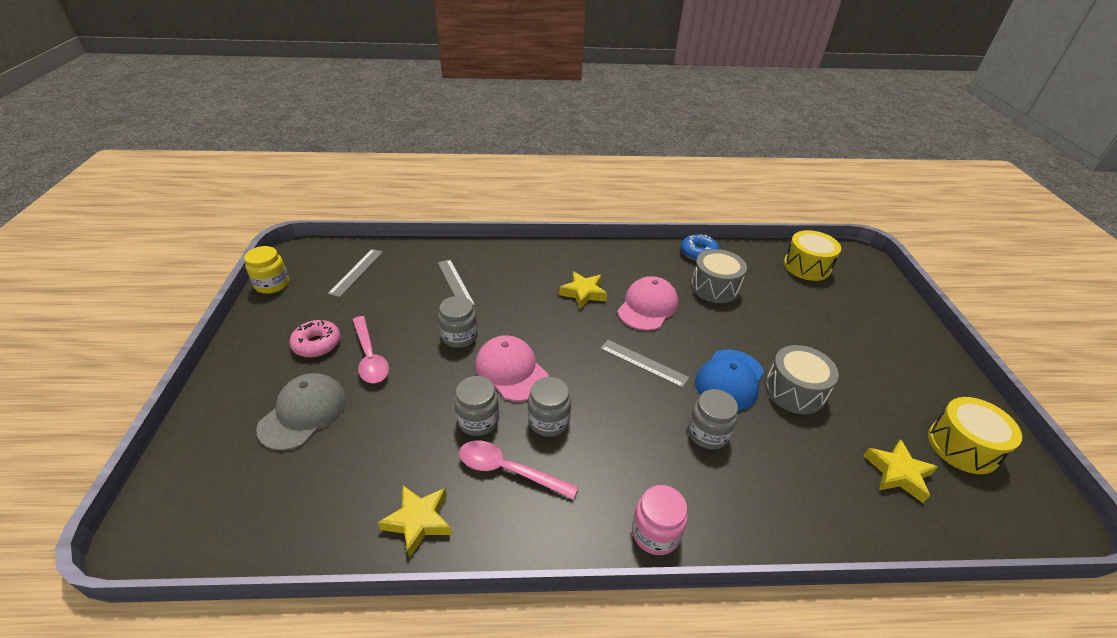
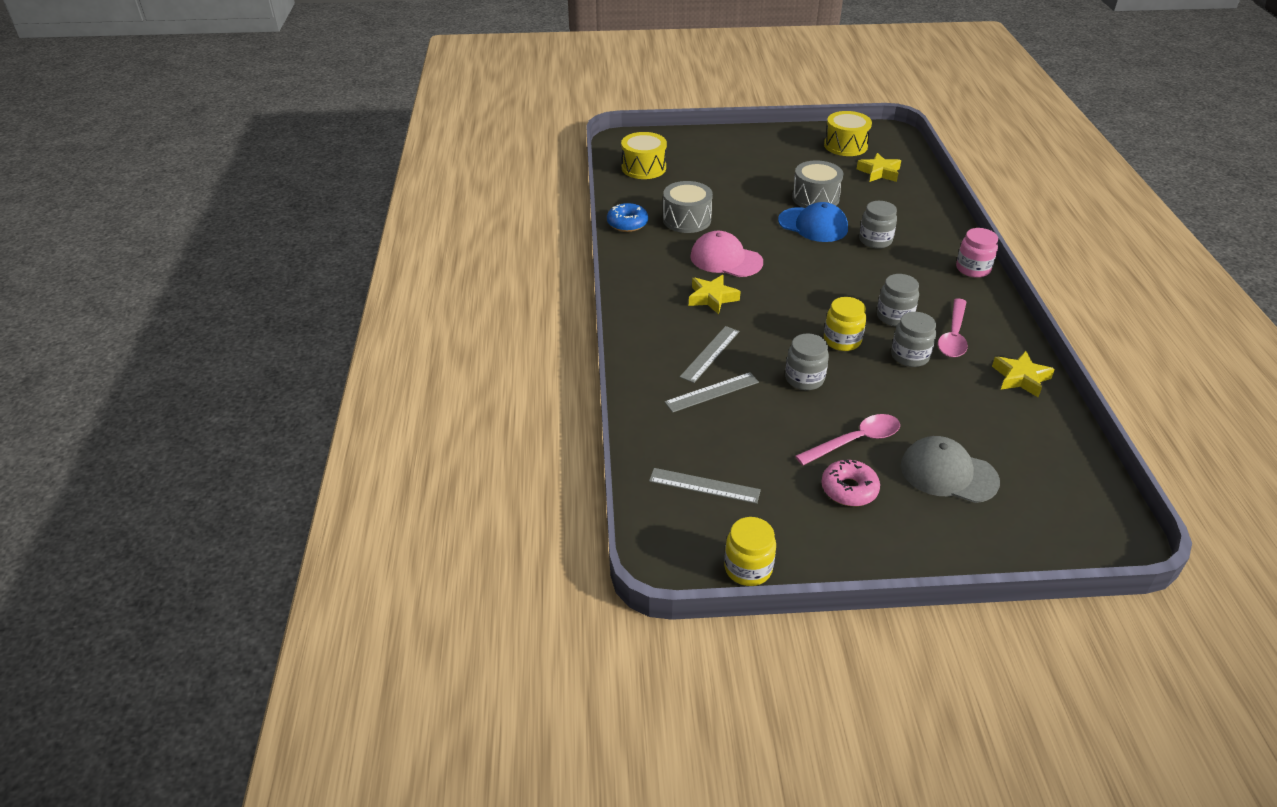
camera: 90 degrees left, 0 degrees up
(511, 370) = (842, 341): pink cap -> yellow jar
(643, 363) = (807, 266): grey ruler -> grey ruler (710, 354)

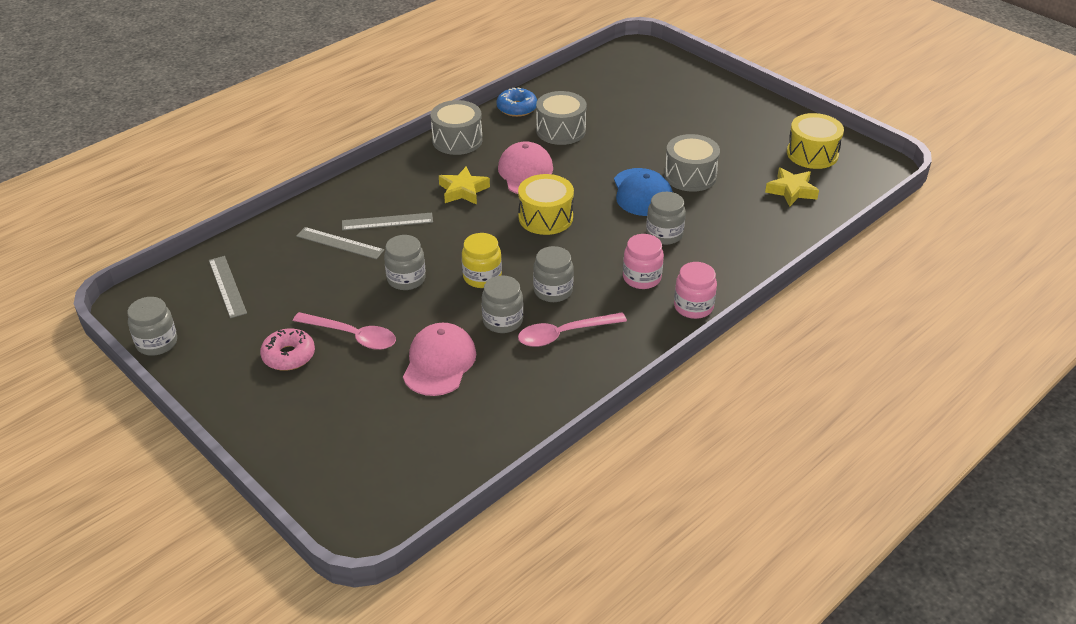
camera: 50 degrees right, 0 degrees up
(635, 269) = (457, 140): none -> grey drum
(643, 168) = (611, 77): yellow drum -> yellow drum (545, 217)
(748, 568) = (157, 343): yellow jar -> grey jar
(918, 273) = (641, 278): none -> pink jar
(934, 410) = (439, 362): none -> pink cap
(948, 473) = (360, 400): grey cap -> none
(1020, 378) = (544, 396): yellow star -> none

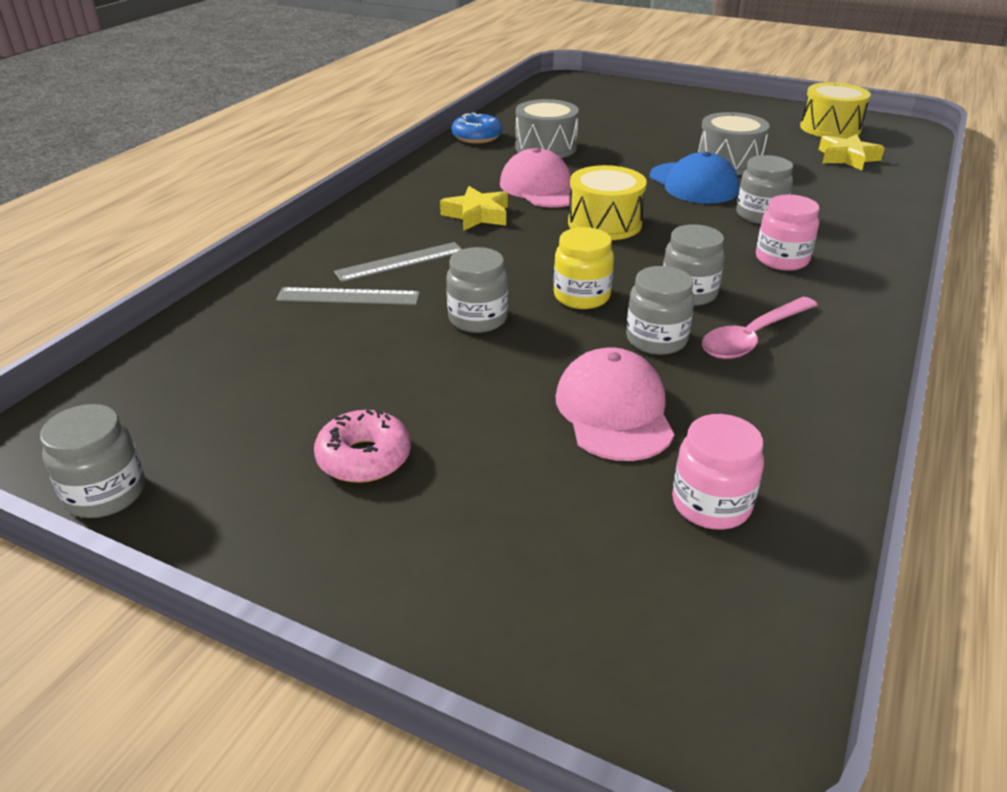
camera: 20 degrees left, 5 degrees down
(227, 286) = (198, 383): grey ruler -> none
(352, 336) = (451, 406): pink spoon -> none
(457, 140) = (429, 172): grey drum -> none
(693, 307) = (874, 276): pink jar -> pink jar (711, 504)

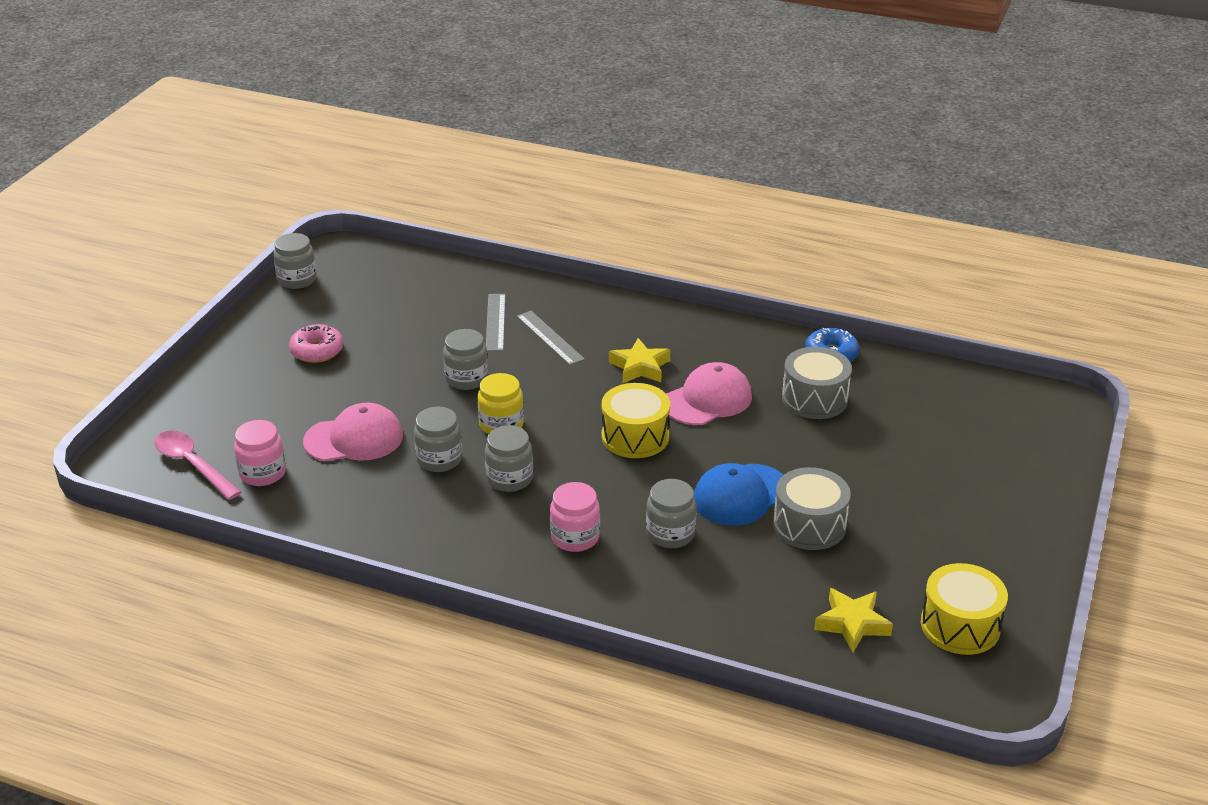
camera: 85 degrees right, 0 degrees up
(752, 338) = (442, 506): pink spoon -> pink spoon (192, 464)

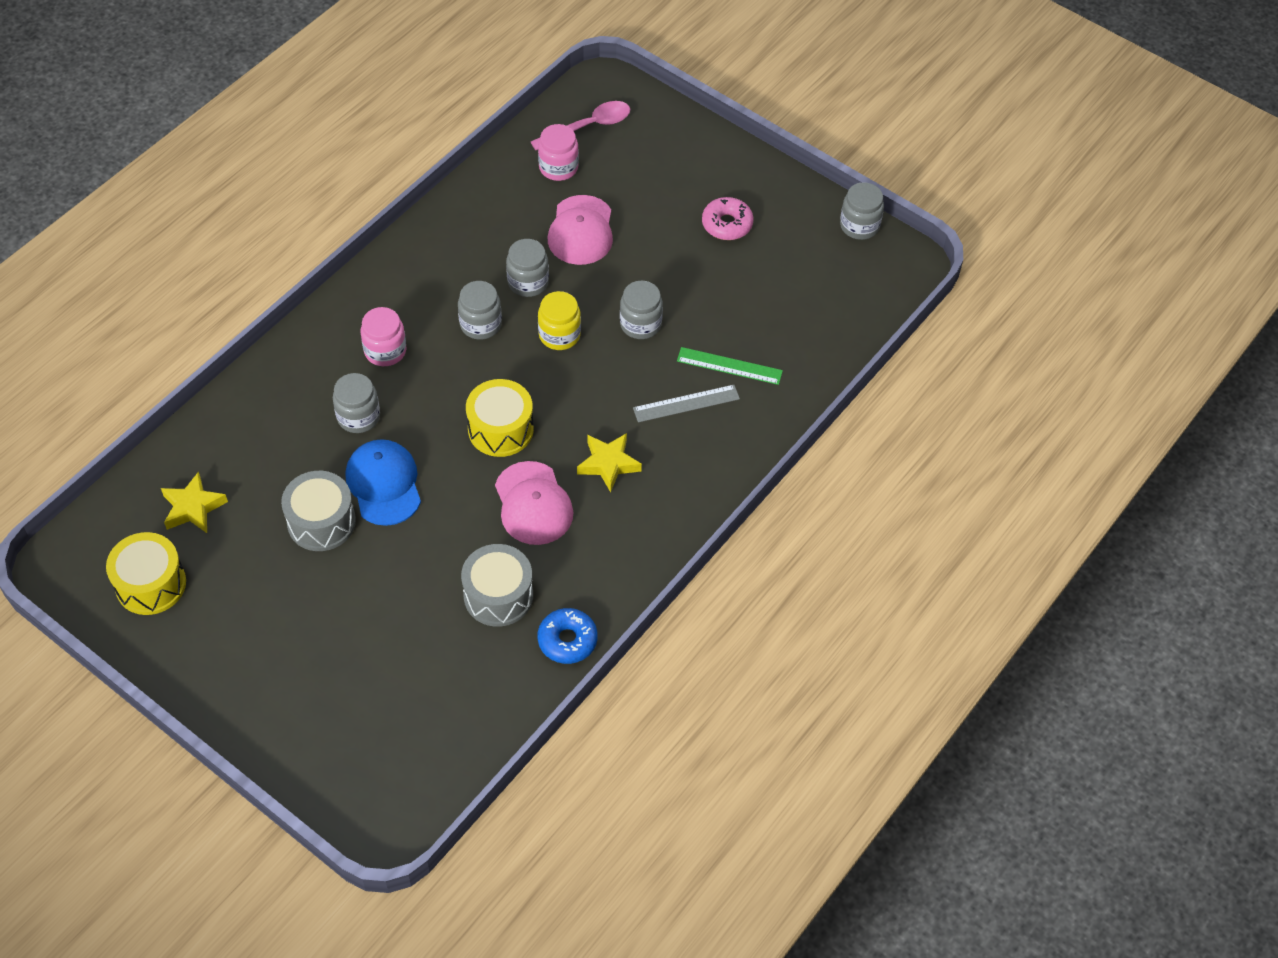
camera: 105 degrees right, 20 degrees up
(495, 322) = (729, 366): grey ruler -> green ruler

